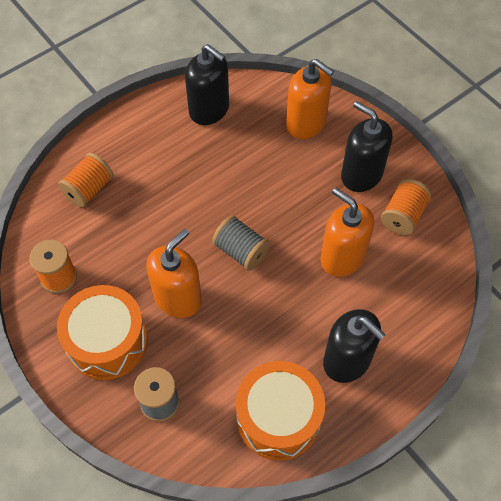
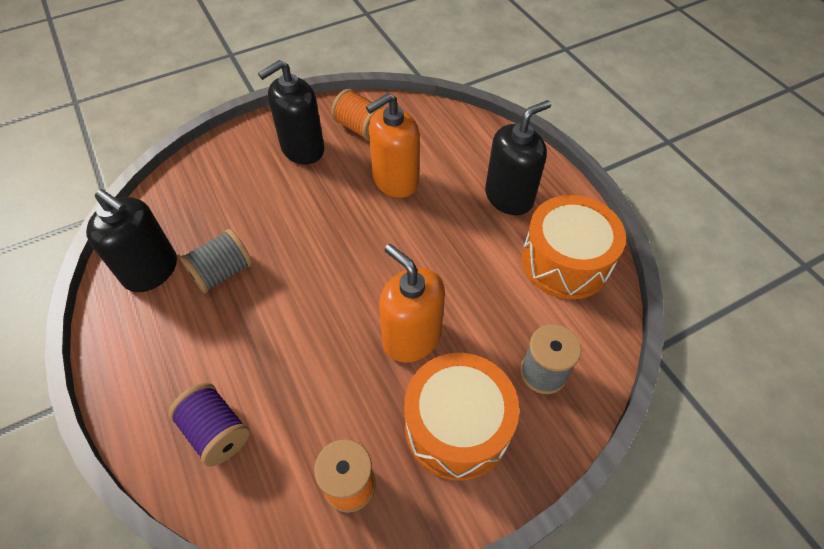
camera: 80 degrees left, 5 degrees down
(89, 189) = (216, 432): orange spool -> purple spool
(209, 110) = (151, 270): black soap dispenser -> black soap dispenser turned 75 degrees clockwise
(241, 251) = (365, 266): grey spool -> grey spool (222, 272)
(306, 123) = (217, 181): orange soap dispenser -> none

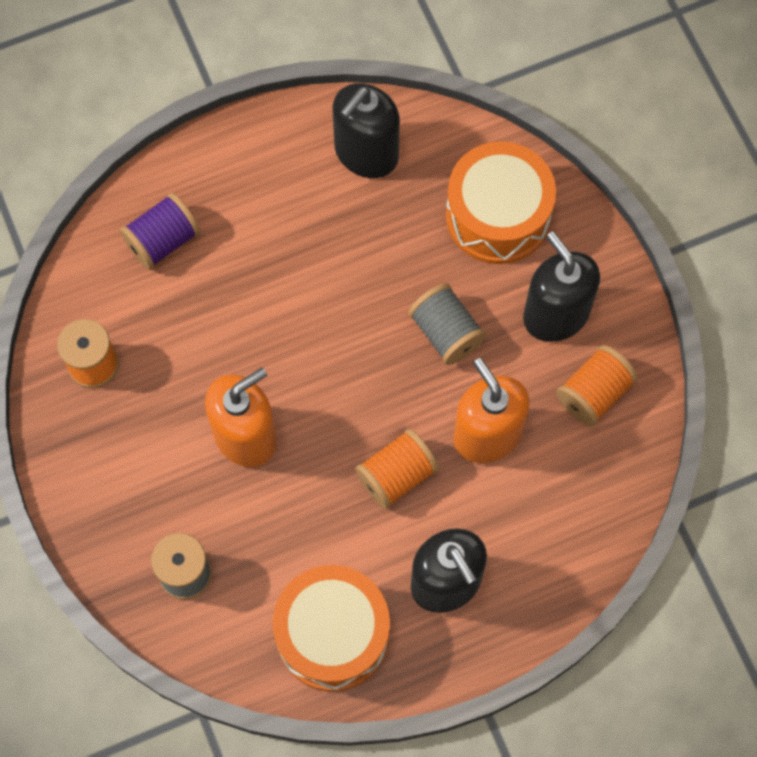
camera: 95 degrees right, 15 degrees up
(222, 272) = (355, 229): grey spool -> grey spool (446, 332)
(433, 231) = (396, 475): none -> orange spool
(457, 426) = (137, 472): orange drum -> orange drum (498, 215)

